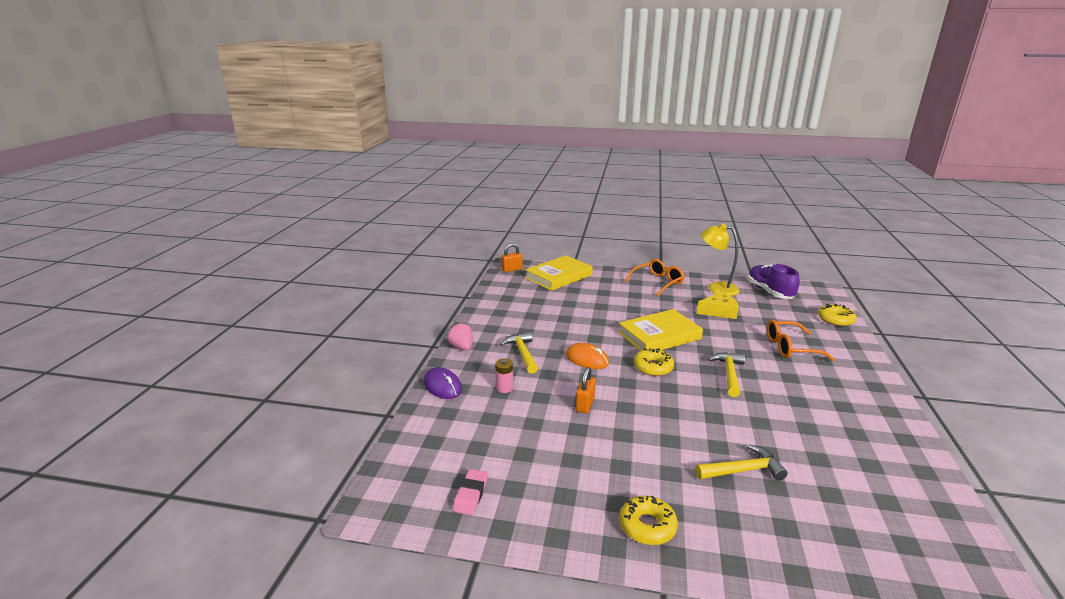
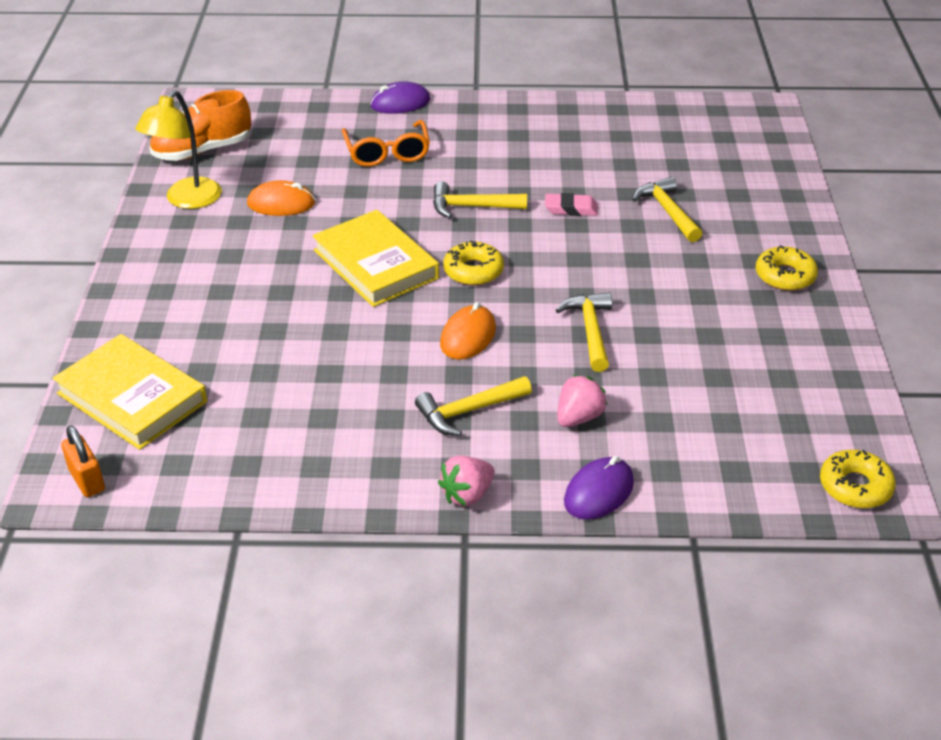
camera: 100 degrees left, 15 degrees up
(471, 495) = (813, 412): pink eraser -> pink eraser (571, 209)
(504, 388) = (578, 417): pink battery -> pink strawberry
(585, 404) = (590, 331): orange padlock -> yellow hammer
(657, 282) = (164, 264): orange glasses -> none
(719, 311) = (281, 203): yellow cheese -> orange mouse
(769, 292) = (202, 151): purple shoe -> orange shoe
(835, 319) = (296, 108): yellow donut -> yellow donut (855, 486)
(866, 357) = (400, 103): none -> purple mouse

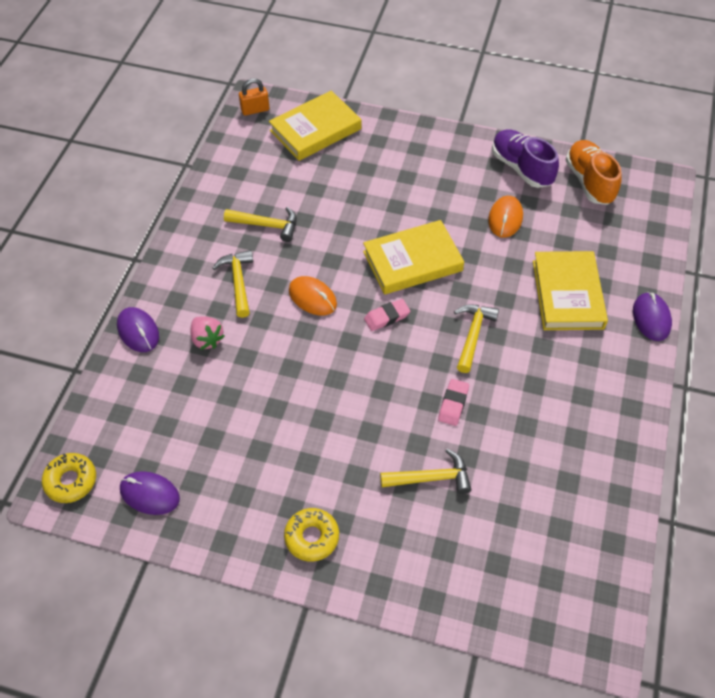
camera: 105 degrees right, 15 degrees up
(187, 200) = (521, 168): yellow lamp -> purple shoe
(387, 152) = (567, 294): orange glasses -> yellow book
(467, 495) = (167, 266): pink strawberry -> none
(473, 271) = (387, 317): yellow donut -> pink eraser
(590, 331) = (292, 372): yellow hammer -> yellow hammer (266, 225)
(822, 409) = (149, 494): none -> purple mouse

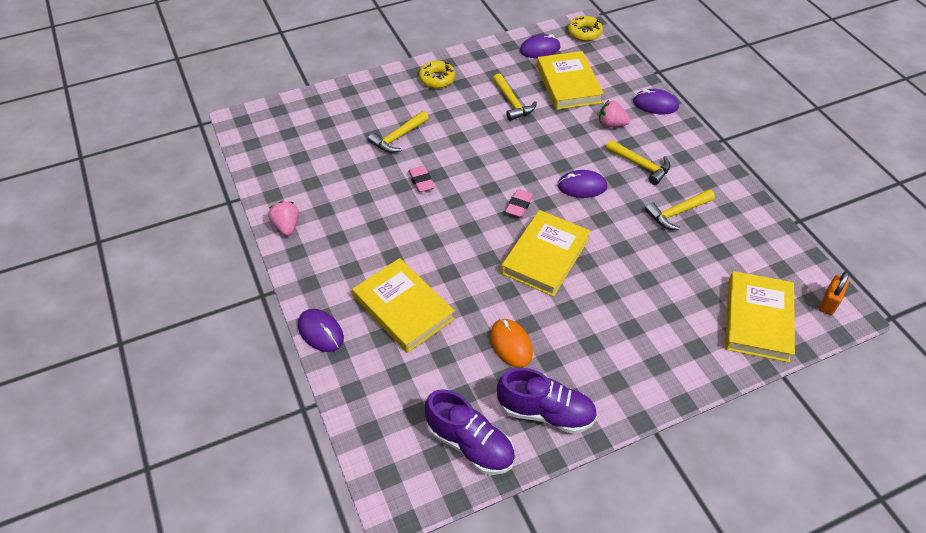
camera: 140 degrees right, 5 degrees down
(184, 418) = (568, 84): none -> yellow book
(312, 298) = (582, 186): orange mouse -> purple mouse
(473, 335) = (448, 231): yellow hammer -> yellow hammer (512, 103)
(589, 182) = (470, 444): orange shoe -> purple shoe
(625, 443) = (286, 226): none -> pink strawberry

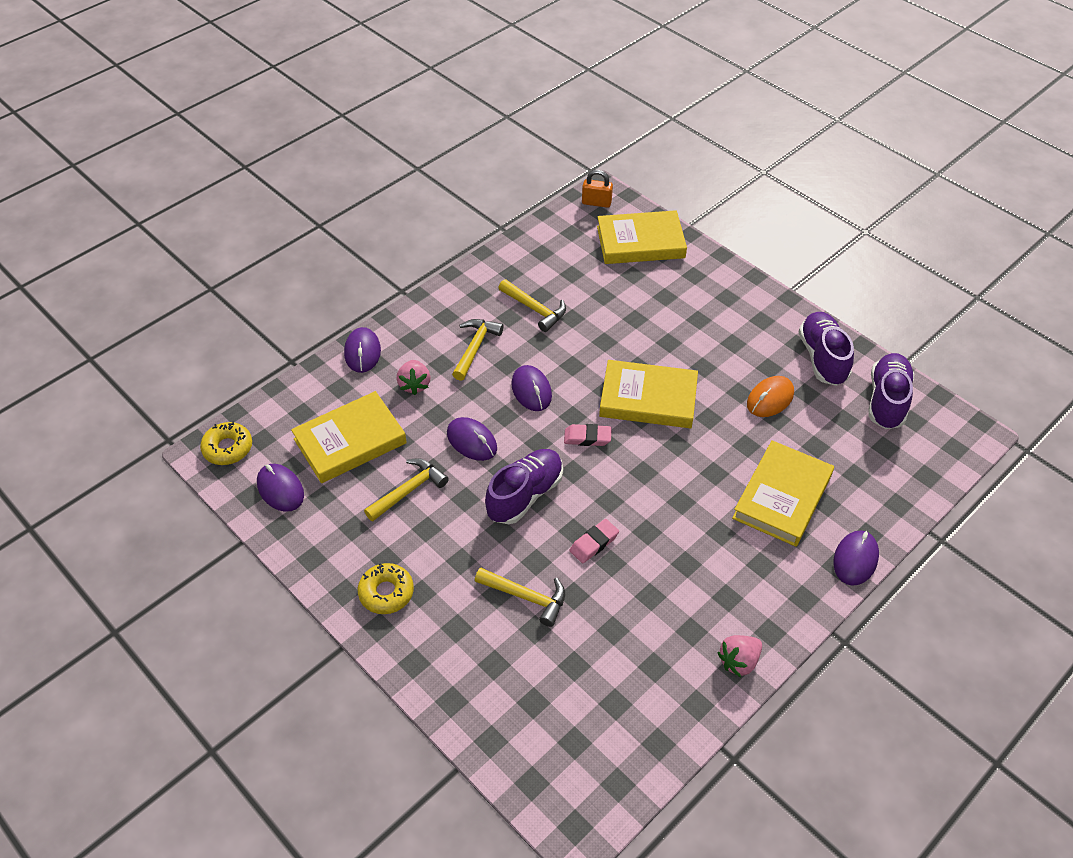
camera: 110 degrees left, 0 degrees up
(481, 157) = (525, 495): none -> purple shoe
(543, 142) = (472, 441): none -> purple mouse

